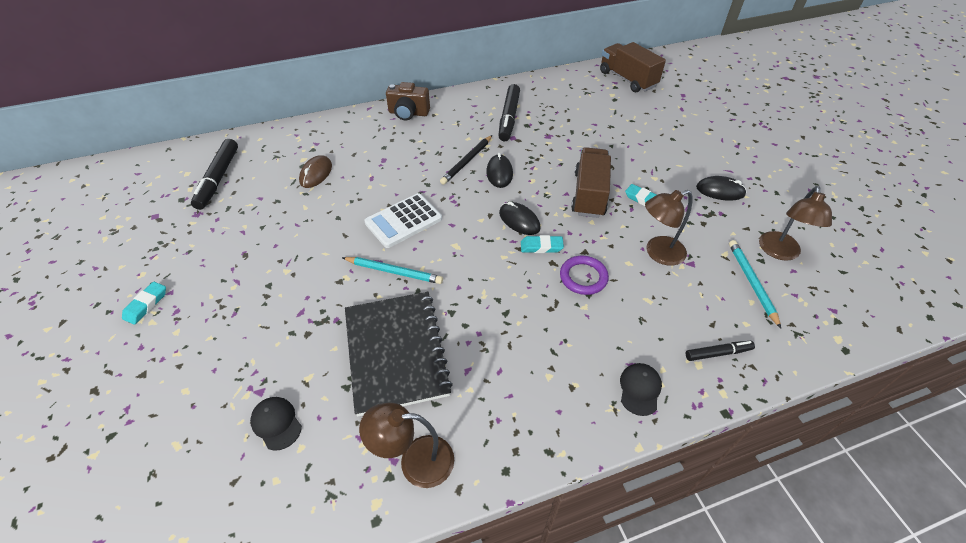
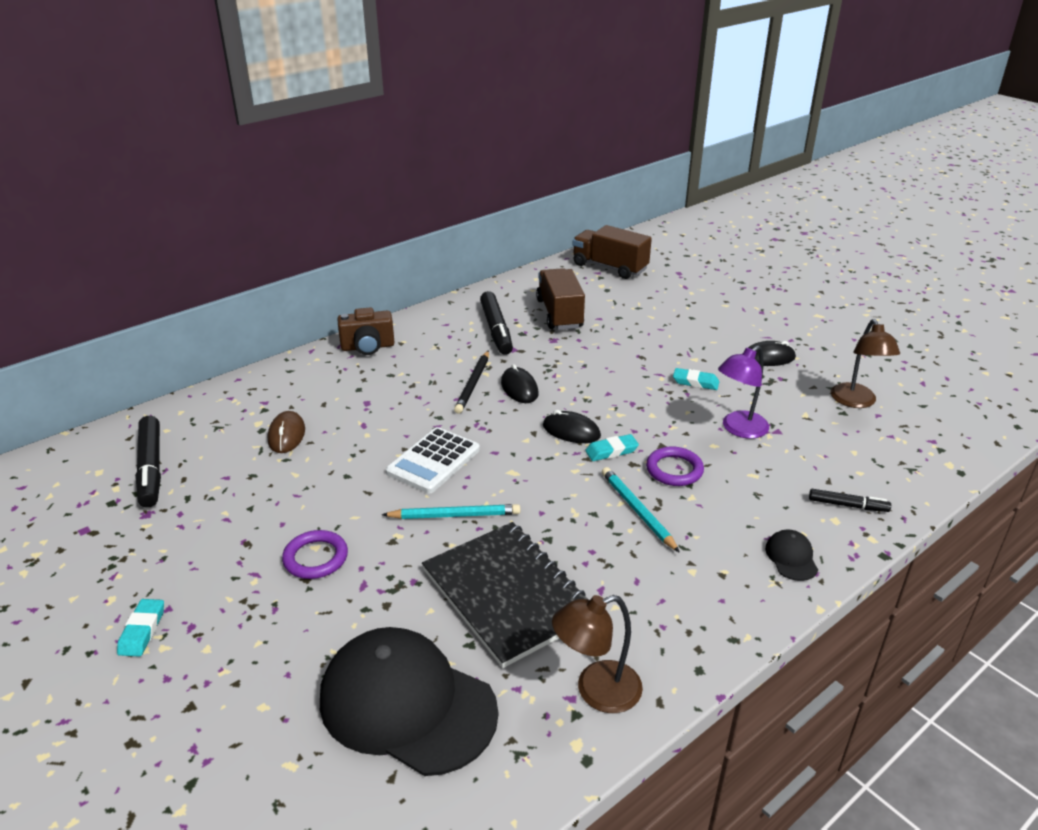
camera: 20 degrees left, 15 degrees down
(276, 423) = (407, 704): black cap -> black cap, size x2.47
(281, 280) = (316, 558): none -> purple ring
(589, 194) = (634, 389): brown truck -> brown truck (559, 314)
(658, 253) = (739, 429): brown lamp -> purple lamp
(718, 353) = (847, 505): black marker -> black marker turned 45 degrees clockwise
(751, 282) = (845, 435): turquoise pencil -> turquoise pencil (637, 510)

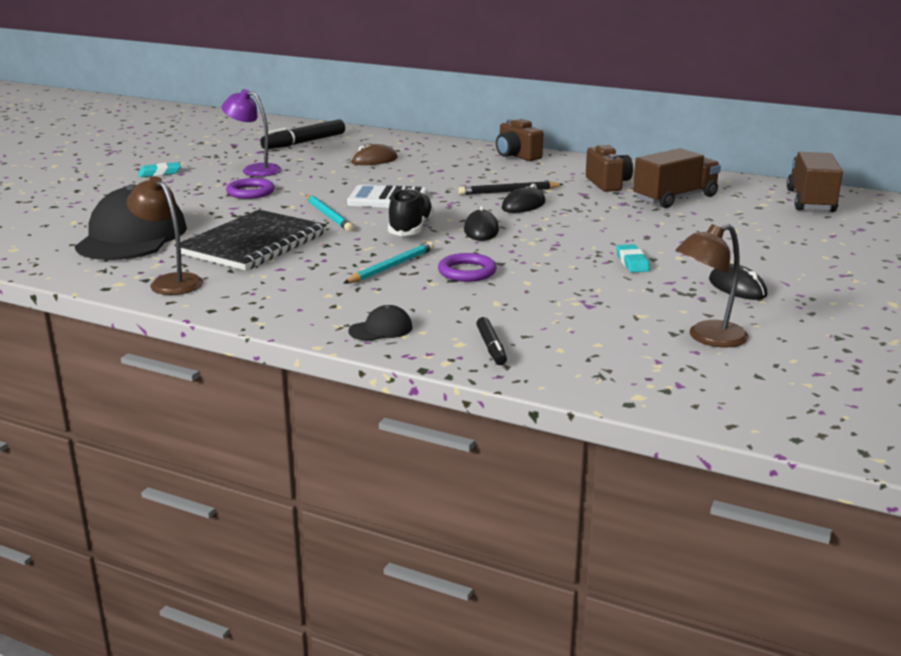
camera: 65 degrees right, 10 degrees down
(496, 330) = (607, 184): black marker -> brown camera
(537, 470) = (411, 229): none -> black shoe
(611, 451) = (468, 247): turquoise eraser -> none
(739, 429) = (569, 289): purple lamp -> purple lamp (254, 170)

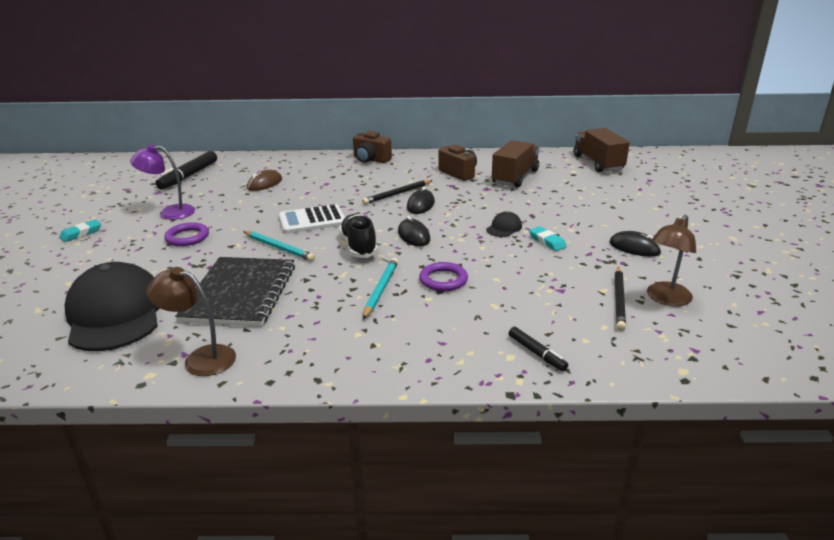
camera: 25 degrees left, 5 degrees up
(381, 329) = (436, 360): black cap -> black cap (504, 228)
(647, 327) = (619, 300): none -> black pencil

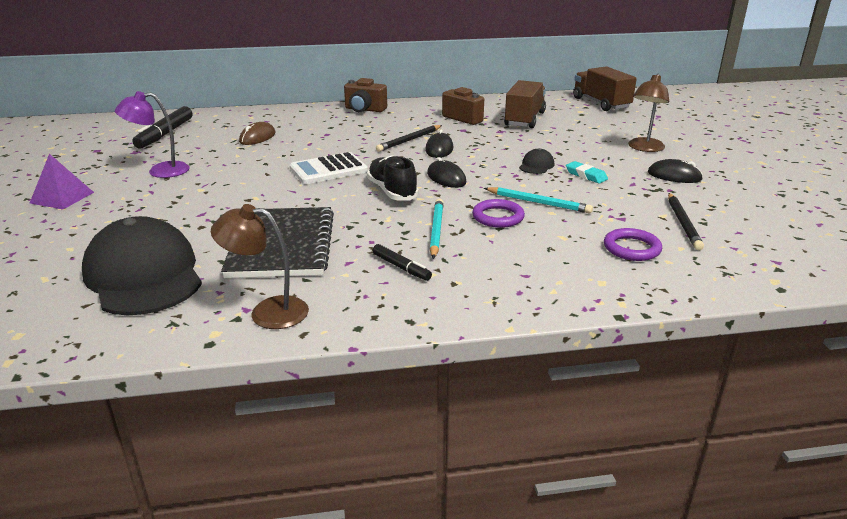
camera: 10 degrees left, 0 degrees up
(81, 233) = (62, 197): turquoise eraser -> purple pyramid
(187, 237) = (193, 194): purple ring -> purple ring (631, 248)
(279, 248) = (304, 198): turquoise pencil -> turquoise pencil (538, 203)
(537, 353) = (627, 277): black marker -> black marker (401, 267)
(665, 299) = (726, 219): brown lamp -> brown lamp (644, 148)

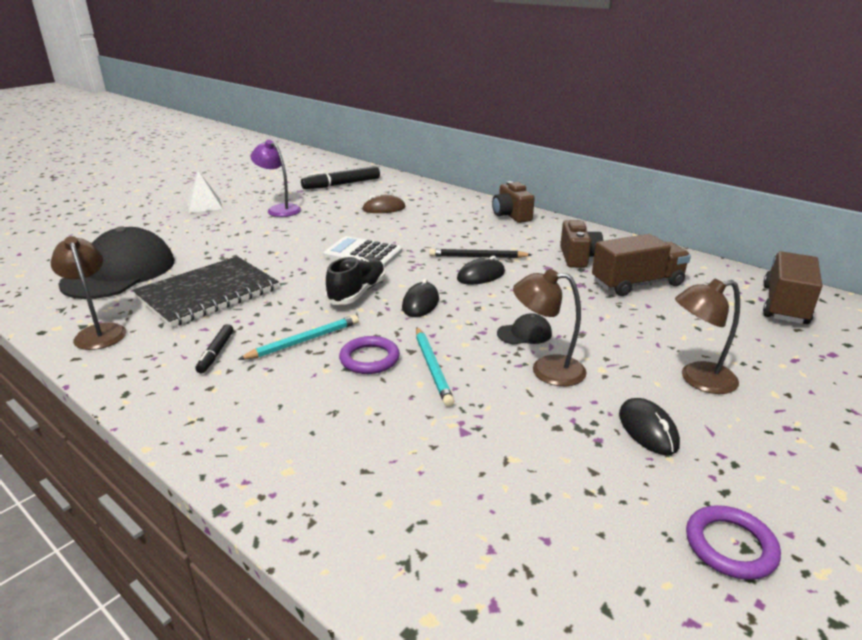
camera: 50 degrees right, 0 degrees up
(62, 197) = (204, 205): purple pyramid -> white pyramid
(586, 175) = (546, 370): turquoise eraser -> brown lamp
(631, 248) = (392, 464): purple ring -> purple ring (730, 546)
(683, 223) = (510, 481): black pencil -> none

